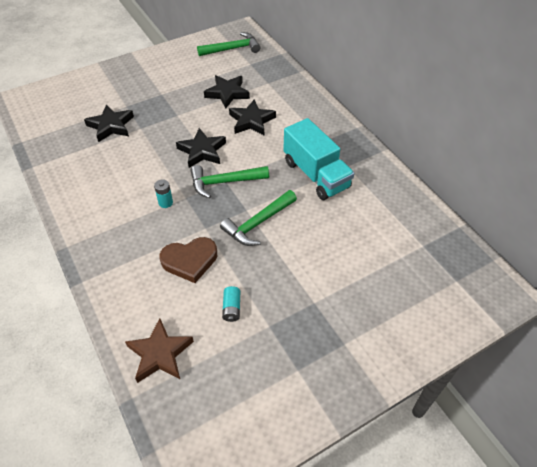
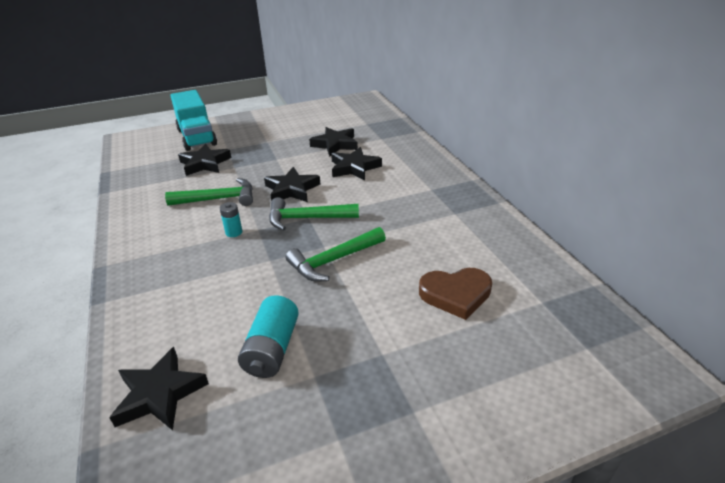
camera: 10 degrees right, 15 degrees down
(160, 354) = (159, 394): brown star -> black star
(190, 261) = (239, 291): brown heart -> brown heart (455, 294)
(231, 308) = (272, 349): turquoise battery -> turquoise battery, size x1.78
(232, 49) = (351, 112): green hammer -> green hammer (218, 199)
(316, 174) = (415, 219): turquoise truck -> turquoise truck (197, 137)

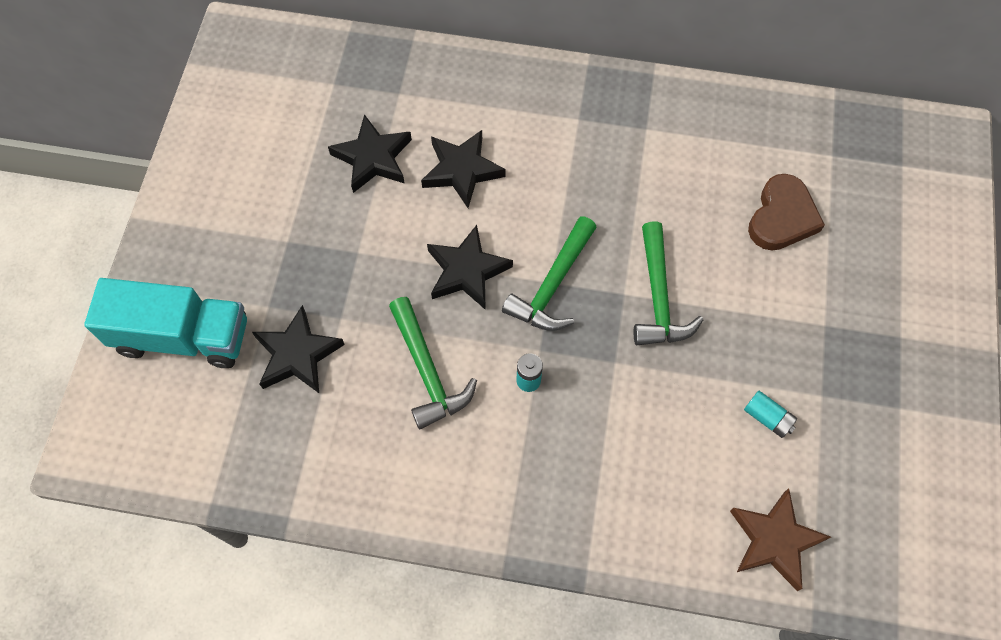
camera: 60 degrees left, 30 degrees up
(159, 394) = (774, 540): black star -> brown star
(218, 199) = (427, 371): green hammer -> green hammer turned 135 degrees clockwise
(272, 349) = (767, 418): turquoise battery -> turquoise battery, size x0.56

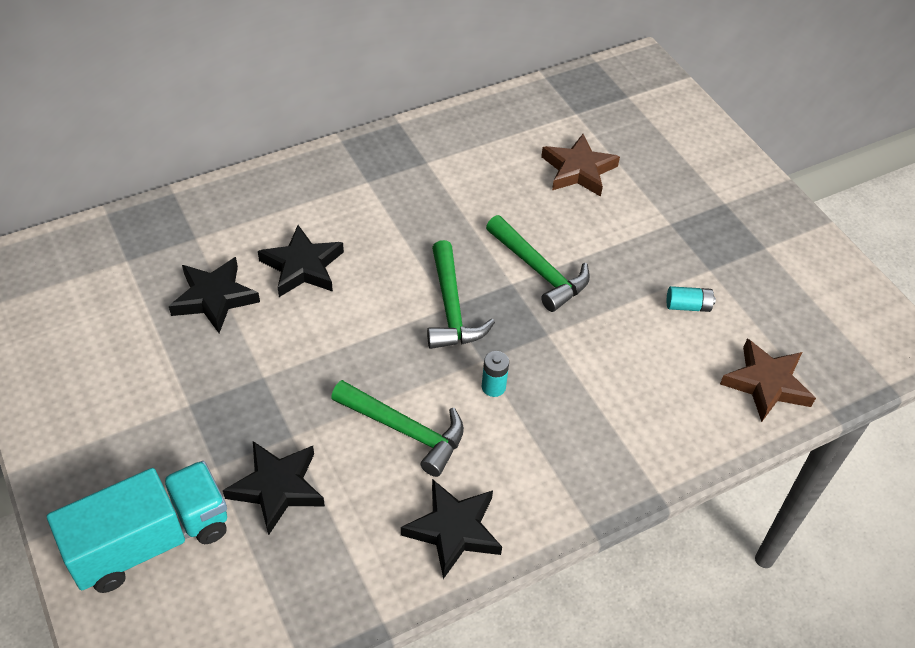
camera: 40 degrees left, 15 degrees down
(467, 271) = (372, 337): black star -> black star (454, 530)
(782, 217) = (578, 170): brown heart -> brown star

